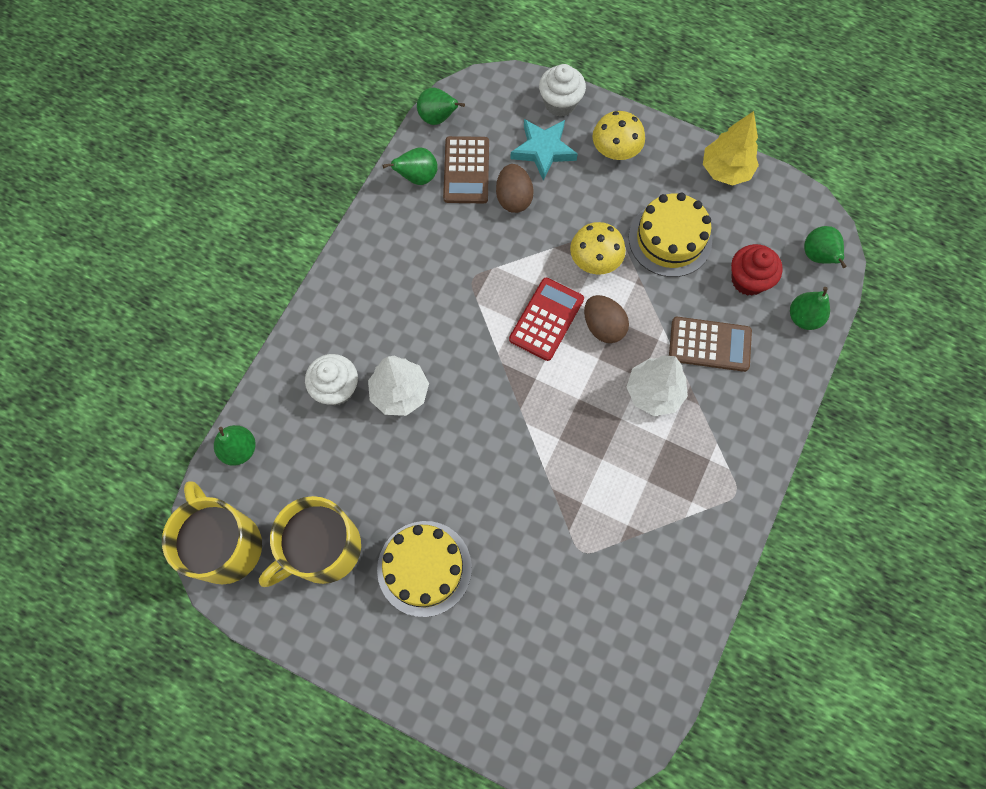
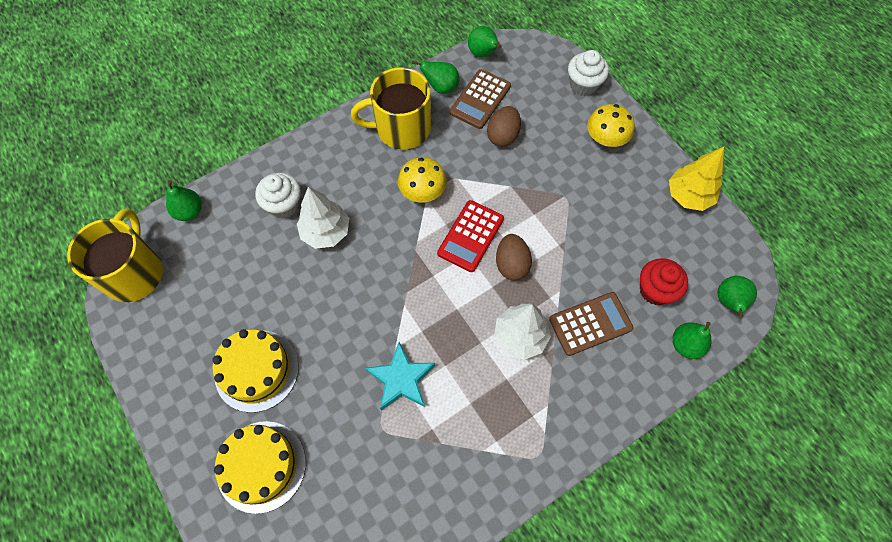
camera: 30 degrees right, 5 degrees down
(323, 549) = (196, 314): yellow mug -> yellow mug (401, 128)
(543, 150) = (548, 112): turquoise star -> turquoise star (401, 379)
(546, 319) = (470, 236): red calculator -> red calculator turned 150 degrees clockwise
(595, 260) = (537, 211): yellow mushroom -> yellow mushroom (422, 191)
(670, 239) = (608, 226): yellow cake -> yellow cake (261, 466)
(709, 344) = (590, 324): brown calculator -> brown calculator turned 60 degrees counterclockwise

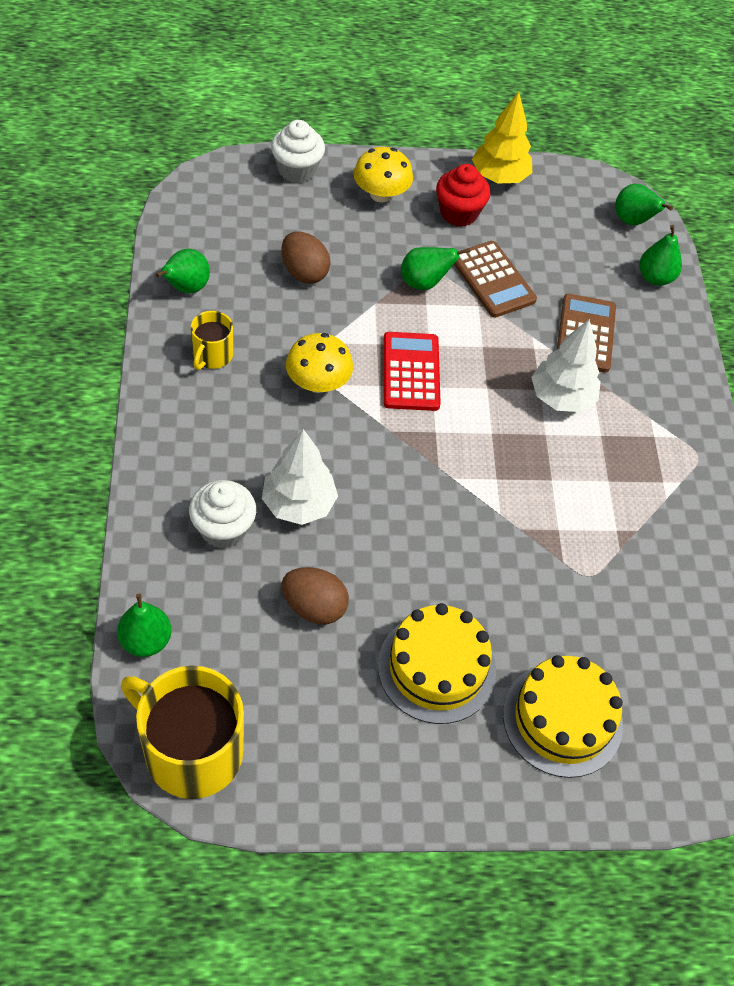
camera: 65 degrees left, 10 degrees down
(401, 128) = (212, 355): yellow mug -> yellow mug, size x0.51
(401, 379) = (542, 527): turquoise star -> none
(470, 236) = (411, 372): red calculator -> red calculator turned 150 degrees counterclockwise
(480, 99) = (236, 263): brown calculator -> brown calculator (492, 280)
(483, 54) = (174, 225): green pear -> green pear (424, 283)
(511, 264) = (472, 357): brown egg -> brown egg (314, 607)
(655, 290) = (583, 264): red cupcake -> red cupcake (459, 213)

